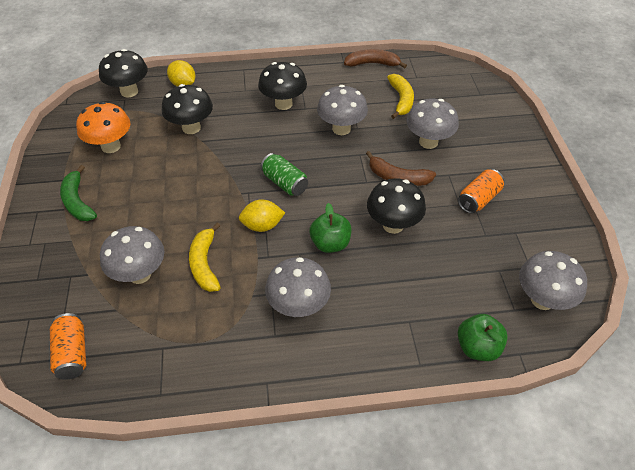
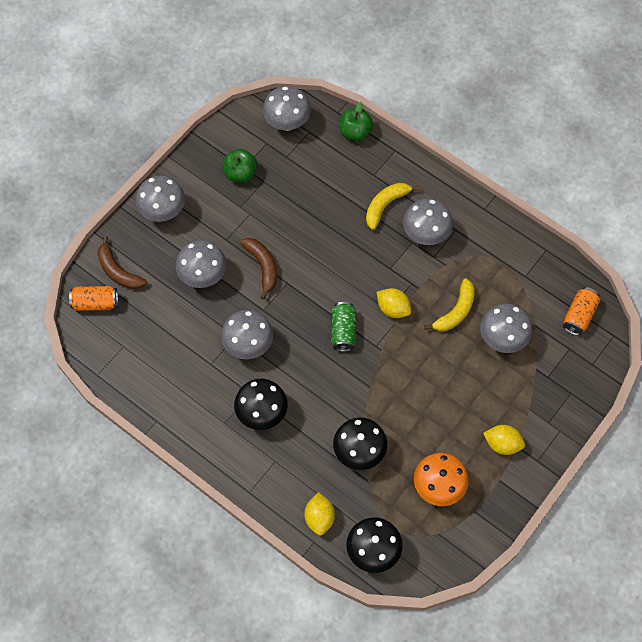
camera: 135 degrees left, 15 degrees up
(78, 201) = (502, 444): green banana -> yellow lemon
(330, 244) = (364, 258): green apple -> green apple (240, 173)
(372, 64) = (137, 394): brown banana -> brown banana (118, 271)
(393, 225) = (310, 236): black mushroom -> none
(401, 100) = (168, 333): yellow banana -> yellow banana (385, 205)
(478, 199) = (234, 206): orange can -> orange can (95, 303)
(515, 156) = (163, 212): none -> grey mushroom

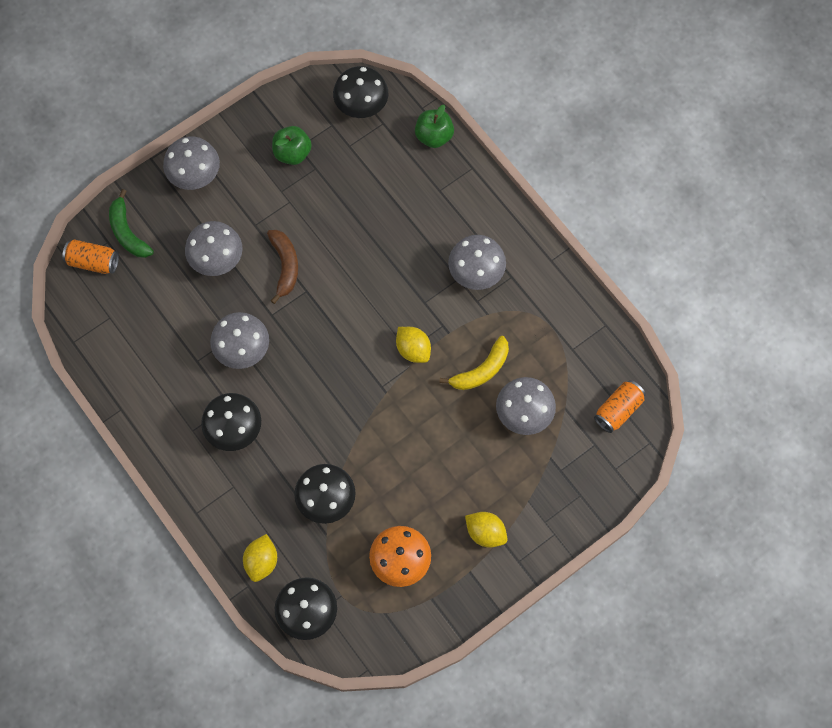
camera: 15 degrees right, 5 degrees up
(118, 271) = (128, 232): brown banana -> green banana
(287, 123) = (361, 107): grey mushroom -> black mushroom
(343, 331) = (350, 361): green can -> none
(385, 205) = (441, 229): yellow banana -> none

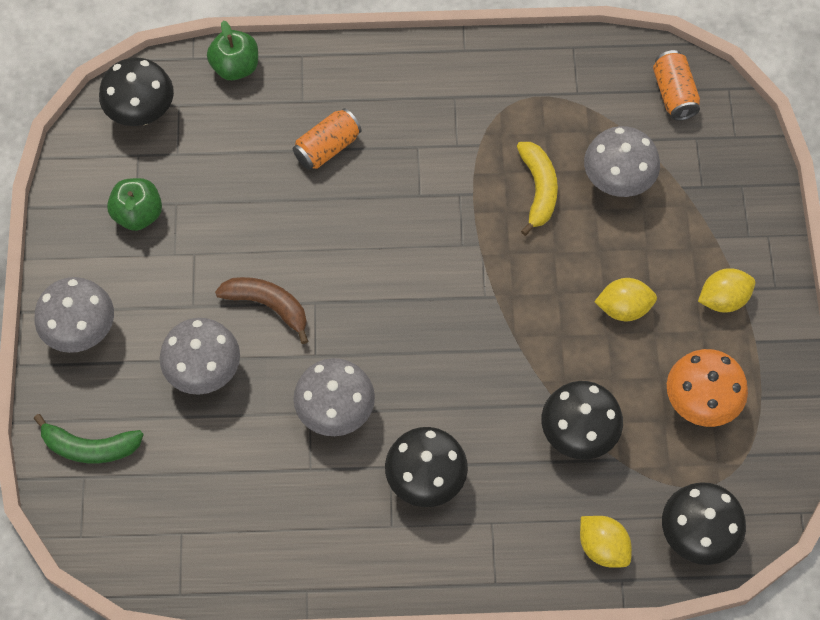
camera: 55 degrees left, 5 degrees down
(93, 262) = (96, 509): orange can -> orange can (327, 148)
(413, 349) = (466, 239): yellow lemon -> yellow lemon (623, 308)
(476, 274) = (425, 127): grey mushroom -> none

